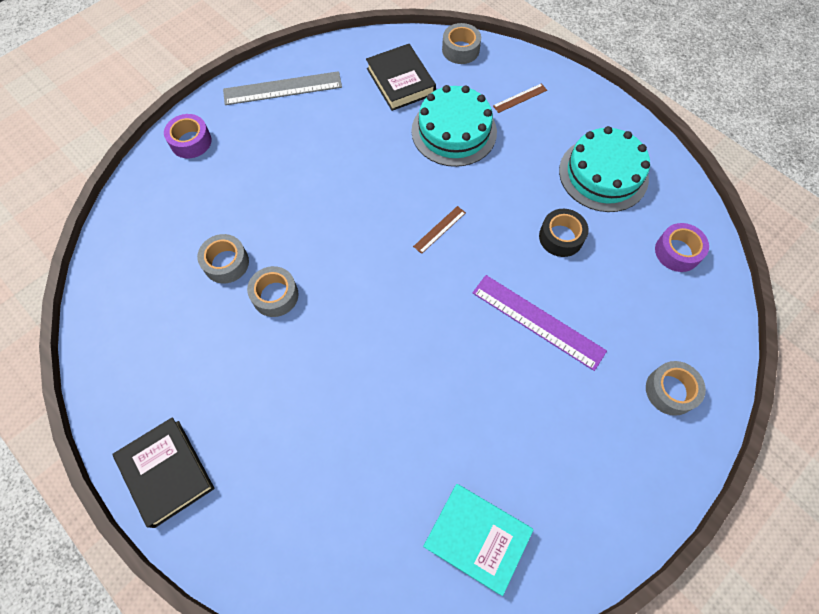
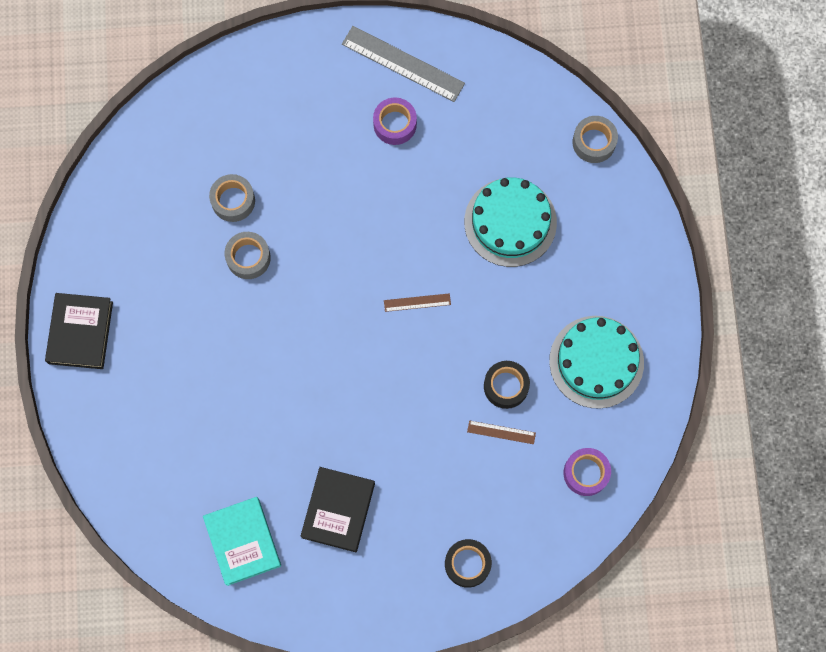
camera: 40 degrees right, 10 degrees up
(191, 141) = (287, 62): purple tape -> purple tape (395, 124)
(400, 81) = (510, 135): black book -> black book (338, 510)
(520, 98) = (598, 234): brown ruler -> brown ruler (501, 432)
(538, 321) = (422, 436): purple ruler -> none
(670, 391) = (467, 564): grey tape -> black tape

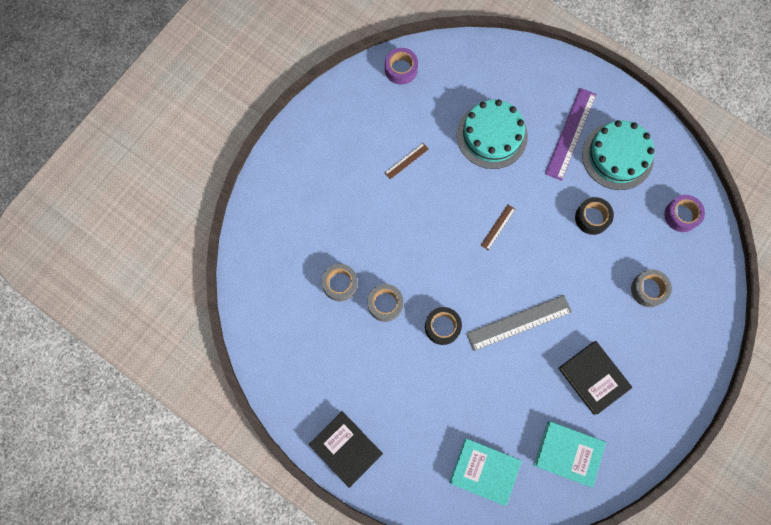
camera: 50 degrees left, 0 degrees up
(162, 475) = (484, 471): none -> turquoise book
(395, 124) = (374, 151): purple tape -> purple tape (401, 69)
(403, 63) = (340, 116): grey ruler -> grey ruler (519, 322)
(467, 564) = (686, 327): black tape -> black tape (442, 327)
(501, 432) = (618, 243): brown ruler -> brown ruler (406, 161)
(580, 297) = (570, 133): none -> purple ruler
(594, 142) = (482, 52): grey tape -> grey tape (648, 289)

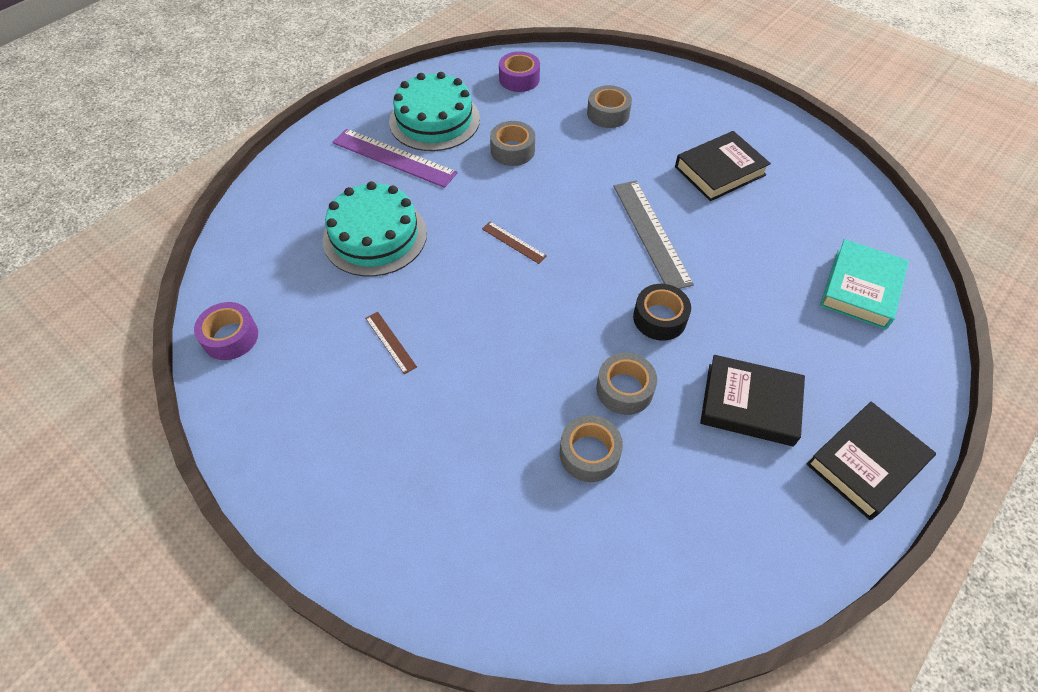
camera: 85 degrees left, 20 degrees down
(381, 381) = (750, 404): none -> black book
(568, 453) = (819, 203): turquoise book -> none
(592, 218) = (512, 150): black tape -> grey tape

